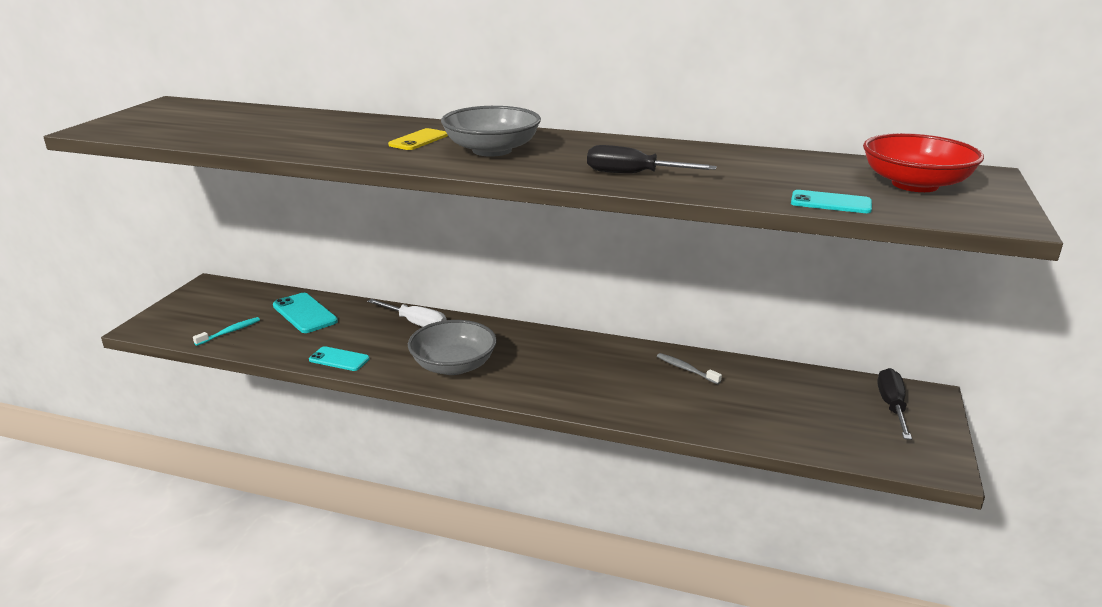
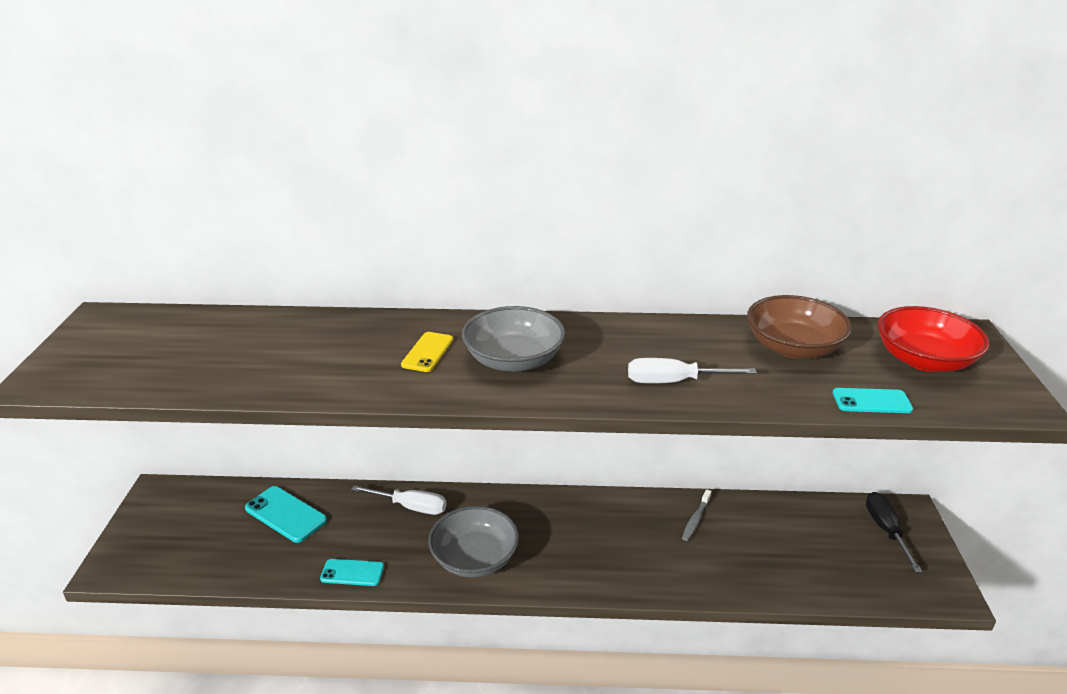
camera: 15 degrees left, 5 degrees up
(230, 332) = (213, 556): turquoise toothbrush -> none
(633, 174) = (673, 382): black screwdriver -> white screwdriver
(686, 369) = (695, 519): grey toothbrush -> grey toothbrush turned 90 degrees counterclockwise
(776, 166) = (793, 347): none -> brown bowl

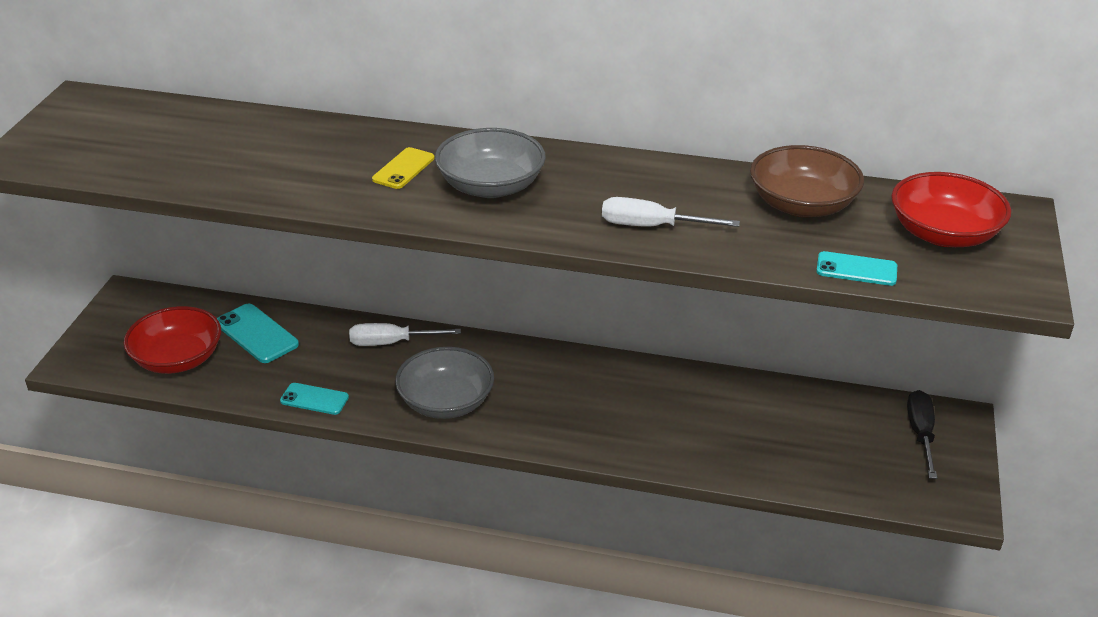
camera: 10 degrees right, 5 degrees up
(214, 549) = (177, 359): none -> red bowl
(411, 507) = (391, 343): white screwdriver -> white screwdriver turned 150 degrees clockwise
(695, 519) = (703, 395): grey toothbrush -> none

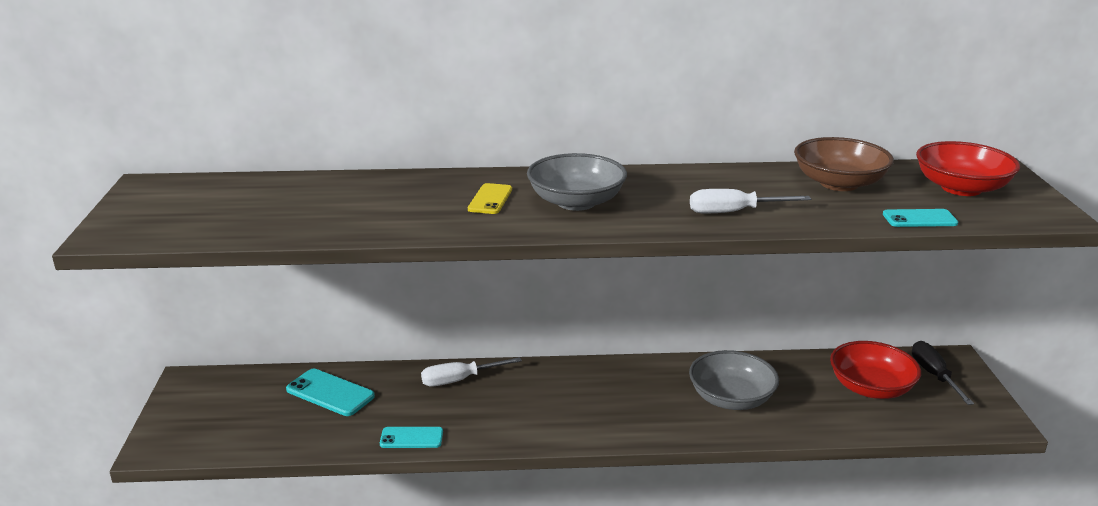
camera: 15 degrees left, 10 degrees down
(177, 359) = (262, 426): red bowl -> red bowl (871, 388)
(446, 402) = (534, 419): grey bowl -> grey bowl (731, 398)

